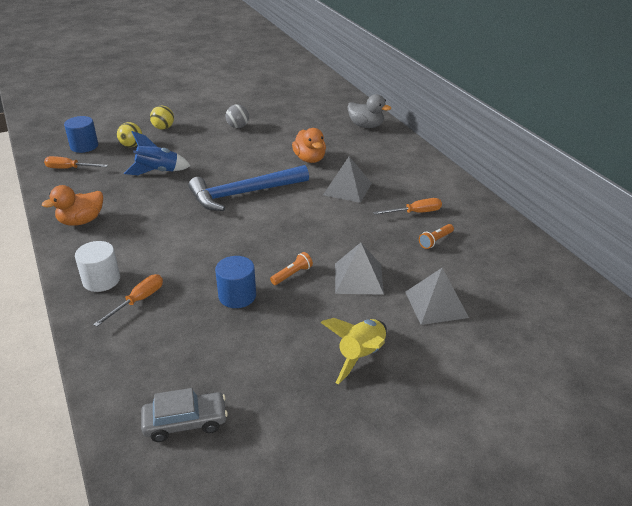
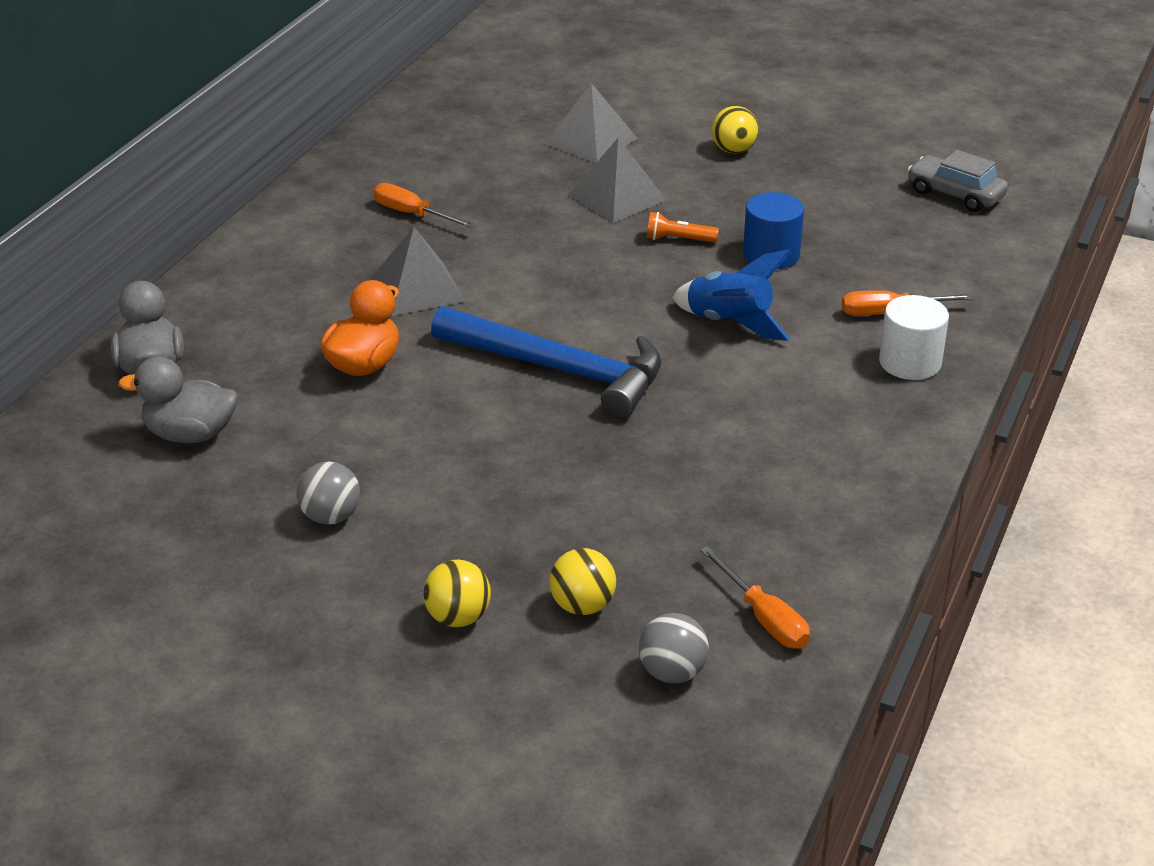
camera: 130 degrees left, 0 degrees up
(81, 221) = (852, 474): orange duck -> none
(84, 146) = (672, 672): blue cylinder -> grey ball
(157, 172) = (623, 499): blue rocket -> blue rocket (729, 323)
(315, 121) = (190, 434): none -> grey duck
(361, 356) = (733, 150): yellow rocket -> yellow ball
(435, 241) = (464, 179): orange flashlight -> none

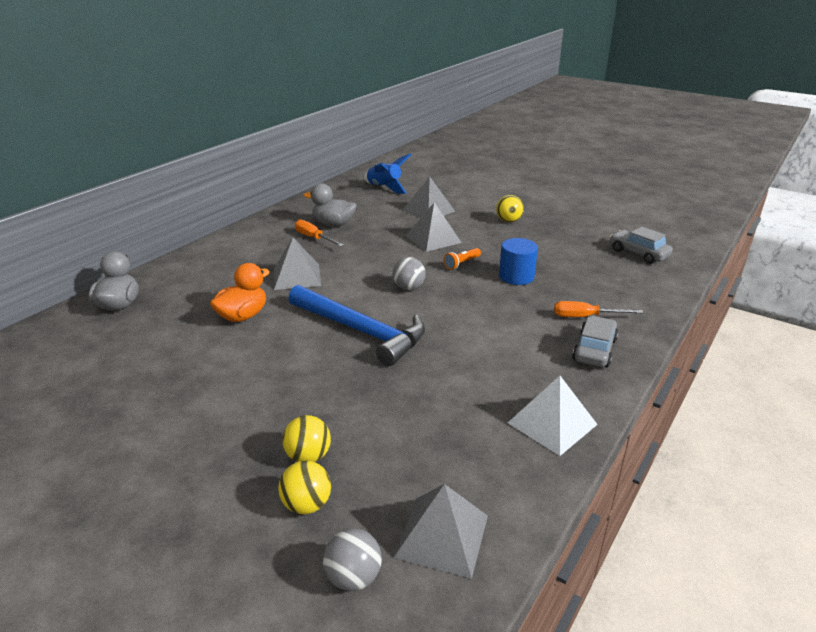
camera: 10 degrees right, 5 degrees down
(190, 434) = (115, 347): grey duck -> grey duck (333, 224)
(331, 517) = (167, 411): grey ball -> grey ball (409, 287)
(458, 617) = (212, 501): yellow ball -> yellow ball (308, 456)
(678, 239) = (461, 263): orange flashlight -> orange flashlight turned 60 degrees counterclockwise
(729, 323) = (479, 313): blue rocket -> blue rocket (384, 188)
(763, 618) = (442, 535): orange screwdriver -> grey pyramid
(870, 471) = (552, 423): none -> white pyramid
(910, 362) = (594, 350): white cylinder -> grey car

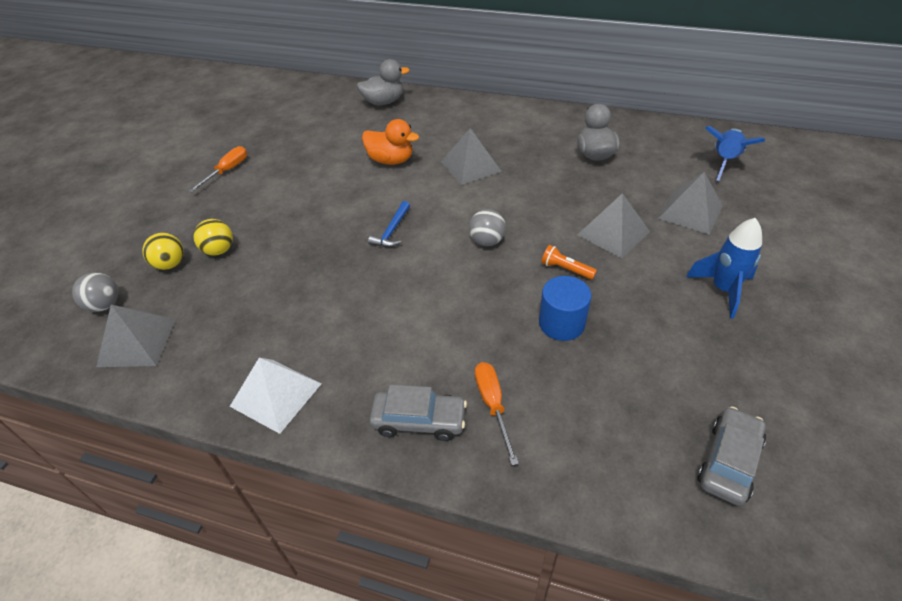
camera: 75 degrees right, 15 degrees up
(314, 238) = (553, 152): orange screwdriver -> orange screwdriver (227, 171)
(361, 331) = (392, 231): blue hammer -> blue hammer, size x0.44
(508, 221) = (723, 290): yellow ball -> blue rocket

